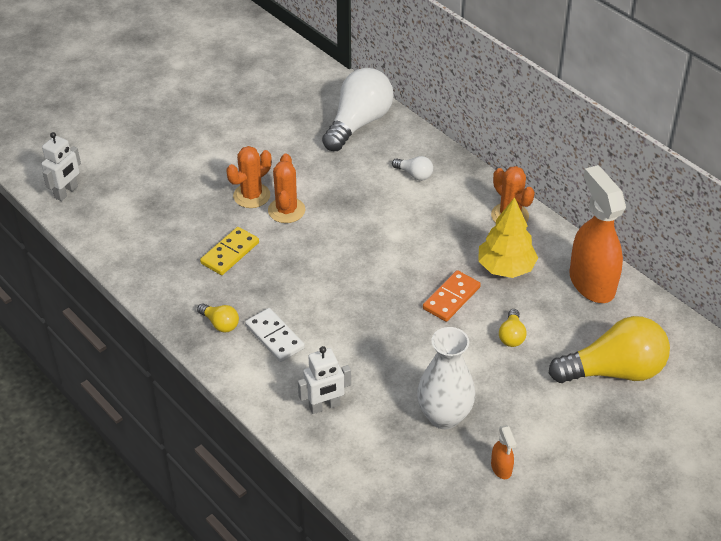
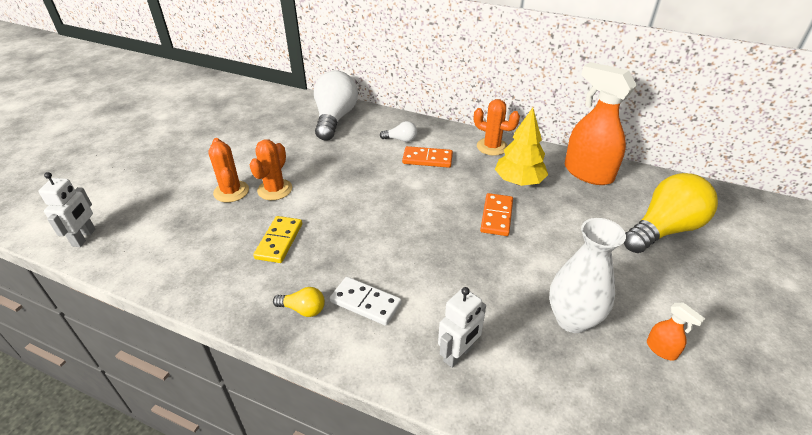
camera: 25 degrees left, 5 degrees down
(286, 210) = (312, 192): orange cactus -> orange cactus (231, 191)
(427, 209) = (427, 159): none -> orange domino
(511, 336) = (567, 229): yellow light bulb -> none

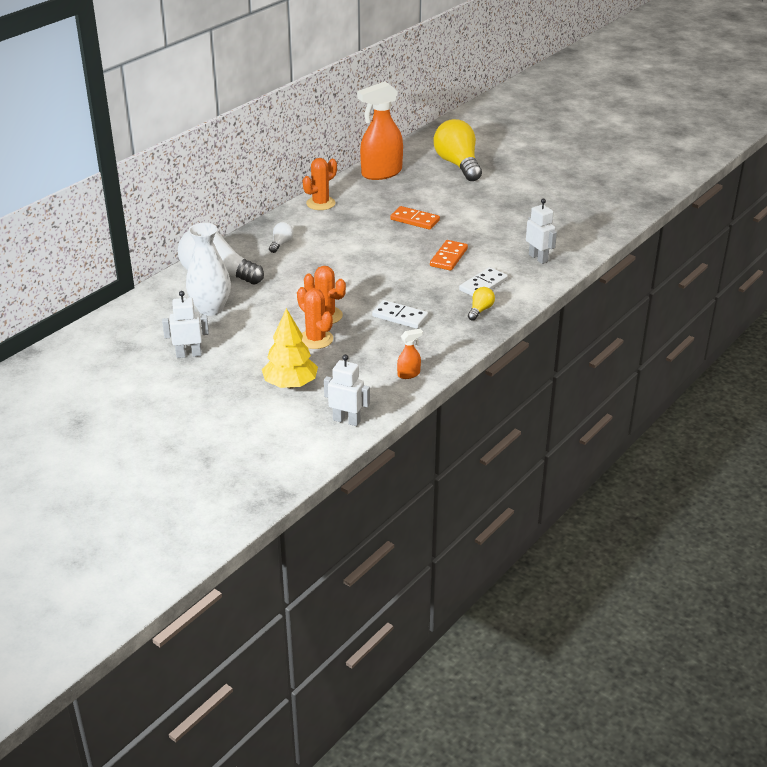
camera: 75 degrees left, 5 degrees down
(207, 131) = (188, 354): none -> white robot
(231, 191) = (315, 339): orange cactus -> orange cactus turned 60 degrees clockwise
(279, 241) = (400, 317): yellow domino -> white domino
(427, 159) = (321, 236): orange domino -> orange domino (448, 257)
(519, 181) = (377, 202): yellow tree -> yellow tree (290, 384)
(572, 319) = (524, 216): white vase -> white vase (210, 309)
(661, 350) = (555, 195): orange spray bottle -> orange spray bottle (409, 374)

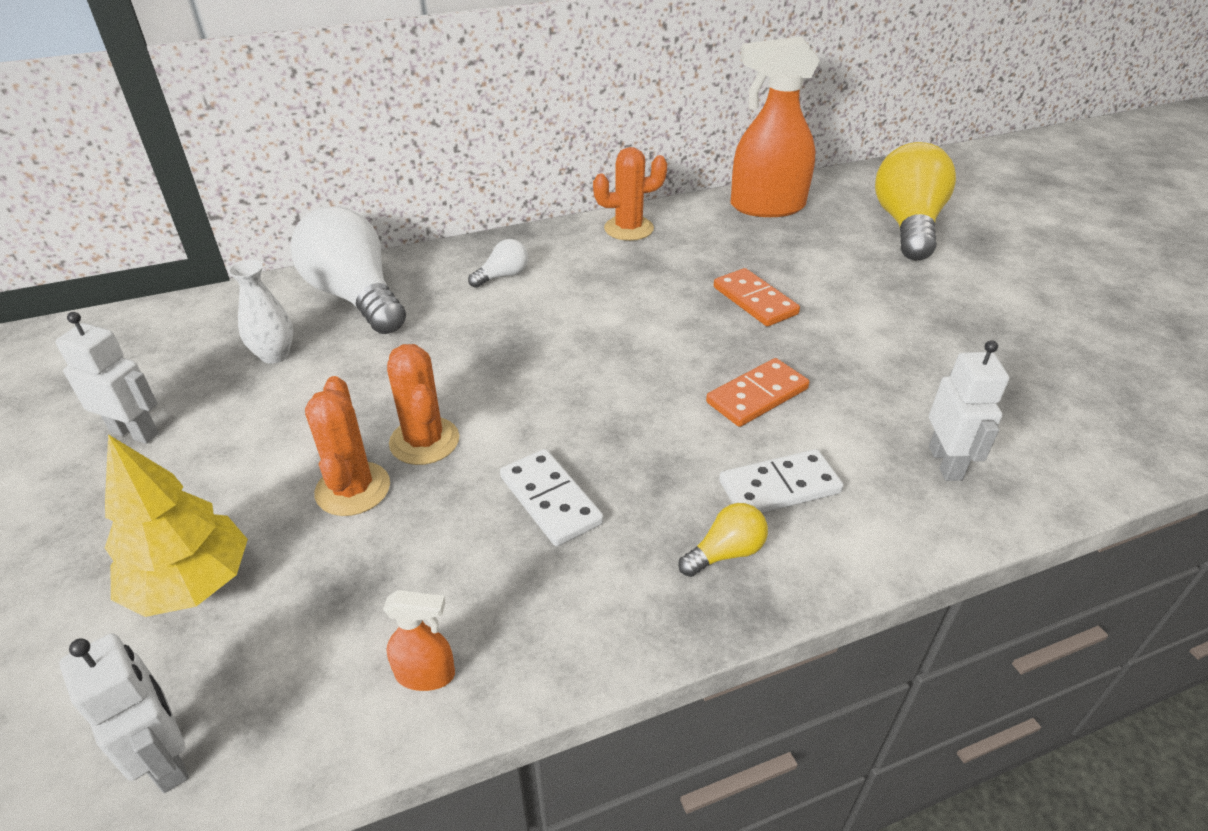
camera: 30 degrees right, 5 degrees up
(210, 309) = (275, 355): white vase -> white vase, size x0.61

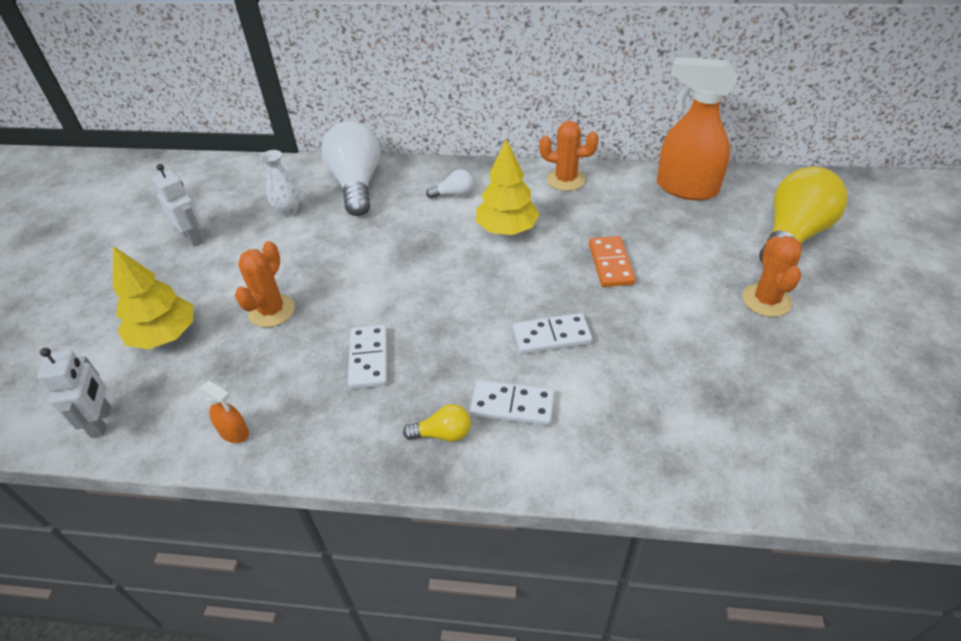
camera: 30 degrees right, 5 degrees up
(424, 441) = (328, 295): orange cactus -> orange cactus (766, 300)
(604, 297) = (507, 229): none -> yellow tree
(757, 395) = (551, 336): orange domino -> white domino
(945, 463) = (644, 434): white robot -> none

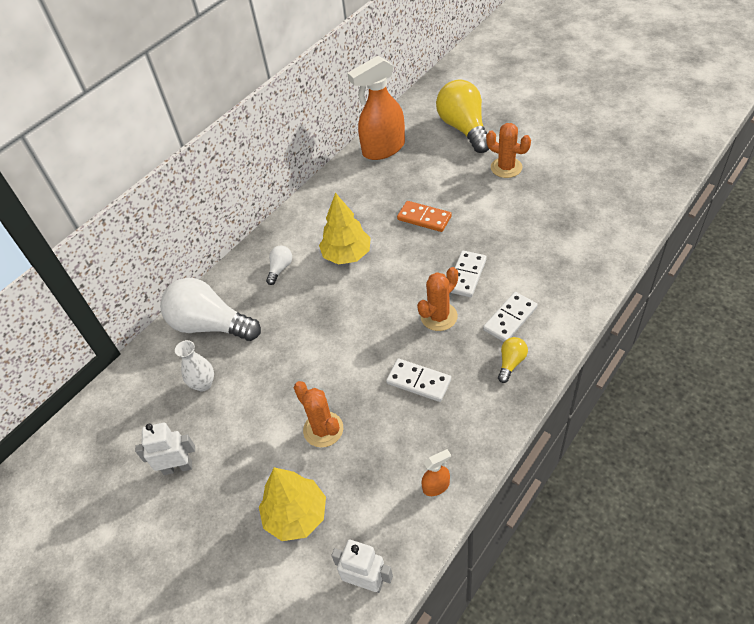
camera: 55 degrees left, 5 degrees up
(566, 180) = (321, 201): orange cactus -> orange cactus (439, 316)

